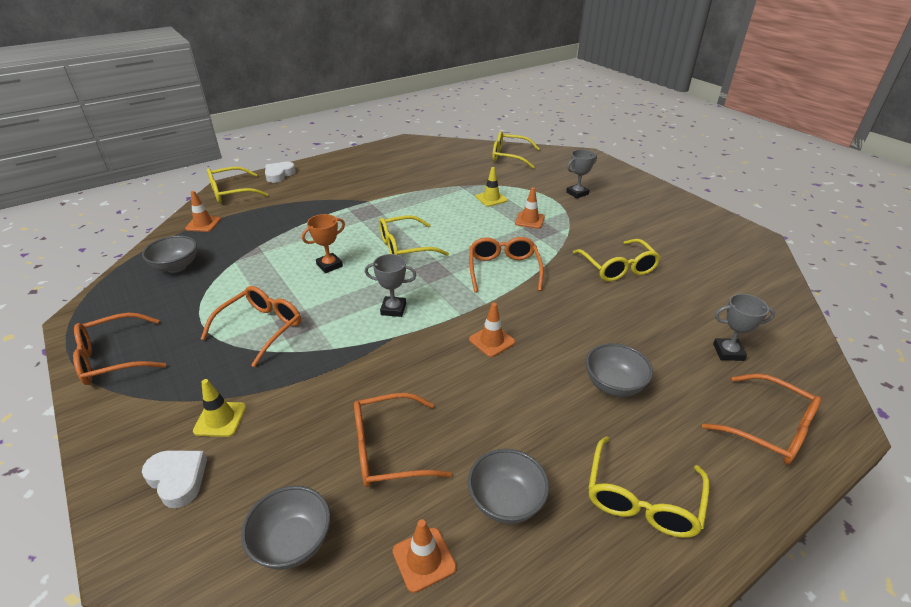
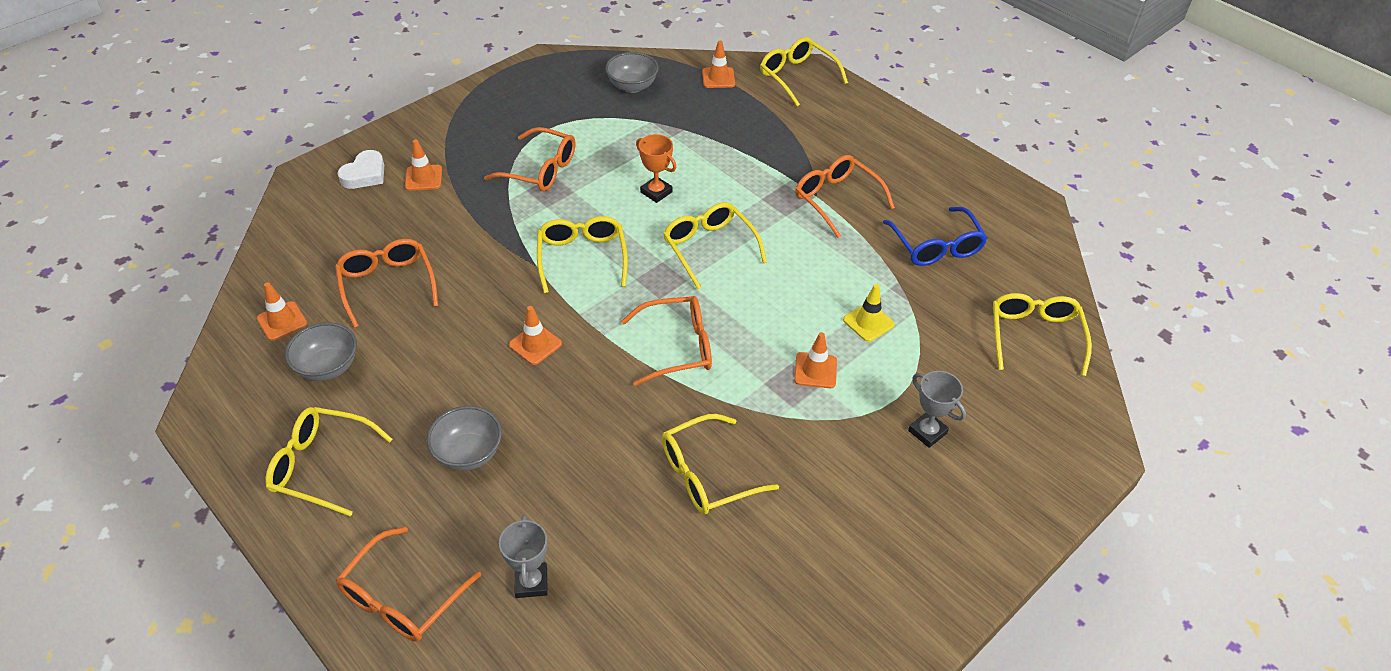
camera: 80 degrees right, 10 degrees up
(113, 358) = (493, 97): orange glasses -> orange glasses (836, 199)
(220, 419) = (423, 178): yellow traffic cone -> orange traffic cone
(279, 175) = (859, 101): white heart -> none
(293, 542) = (305, 248): grey bowl -> none
(393, 309) = (582, 257): grey trophy -> yellow glasses
(432, 170) = (936, 246): none -> blue glasses

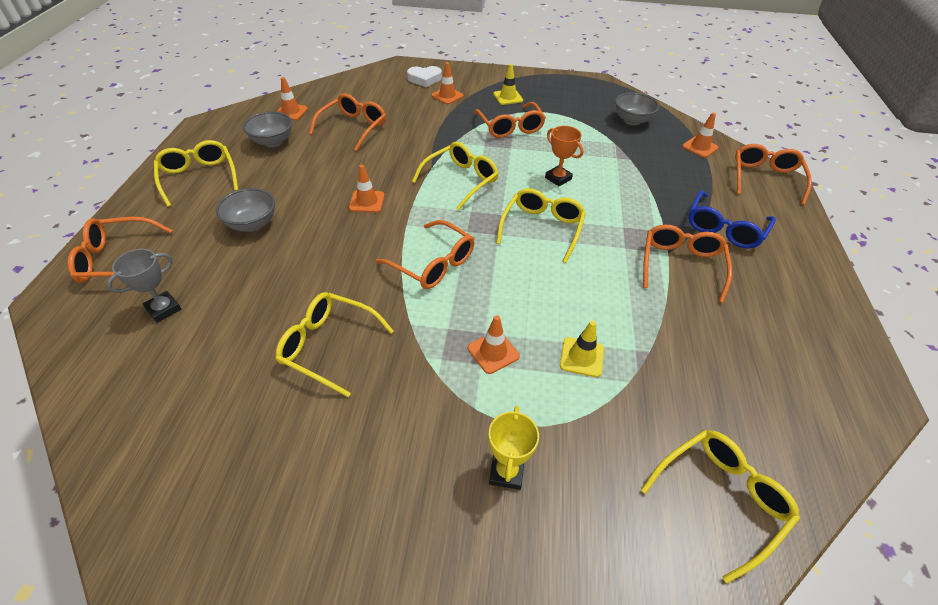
camera: 50 degrees right, 0 degrees up
(487, 137) = (508, 97): none -> yellow traffic cone
(656, 192) = (558, 178): orange trophy -> orange trophy turned 45 degrees counterclockwise
(797, 76) = (765, 178): yellow glasses -> orange glasses
(927, 432) = (506, 472): grey trophy -> yellow trophy
(936, 246) = (722, 355): blue glasses -> blue glasses (724, 228)

